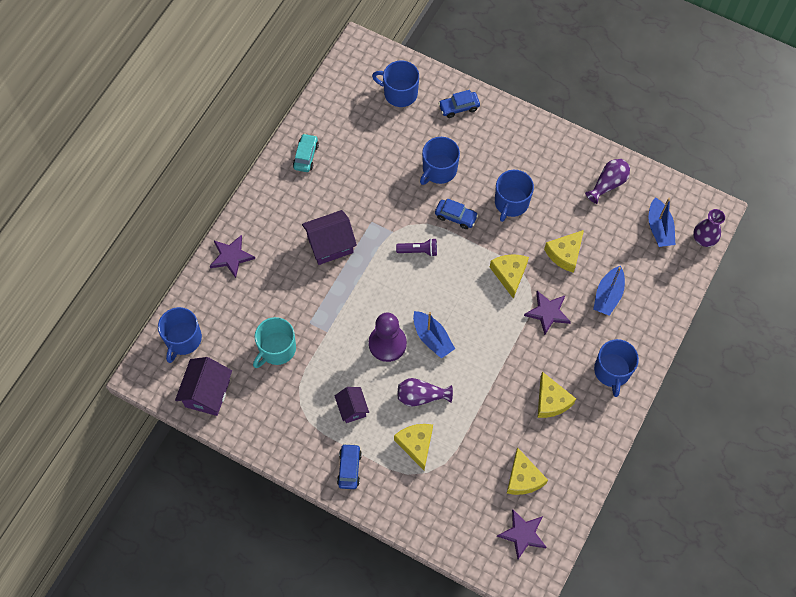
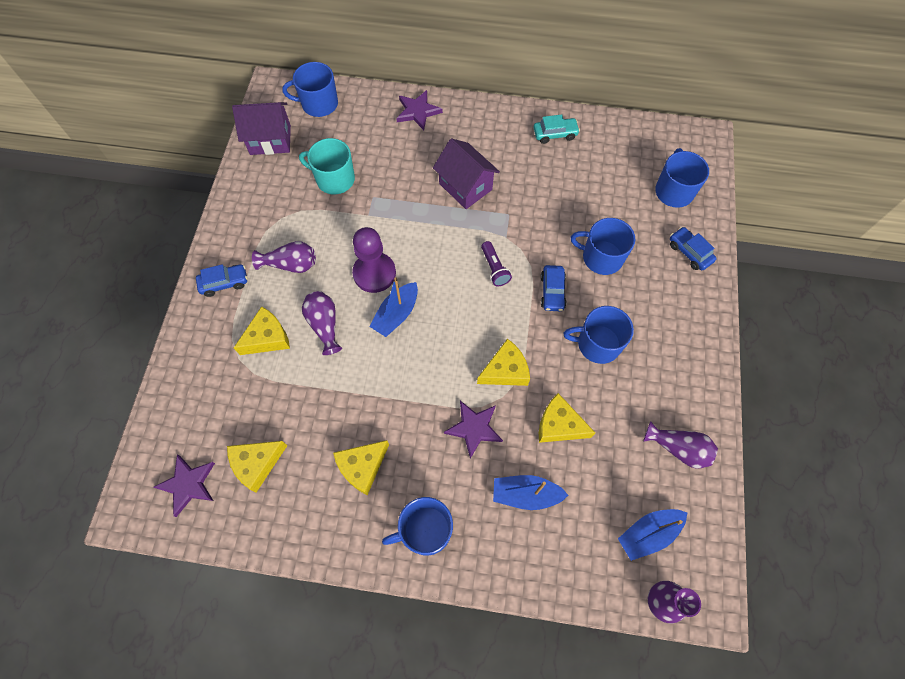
camera: 70 degrees right, 0 degrees up
(352, 408) = (291, 264): purple house -> purple vase

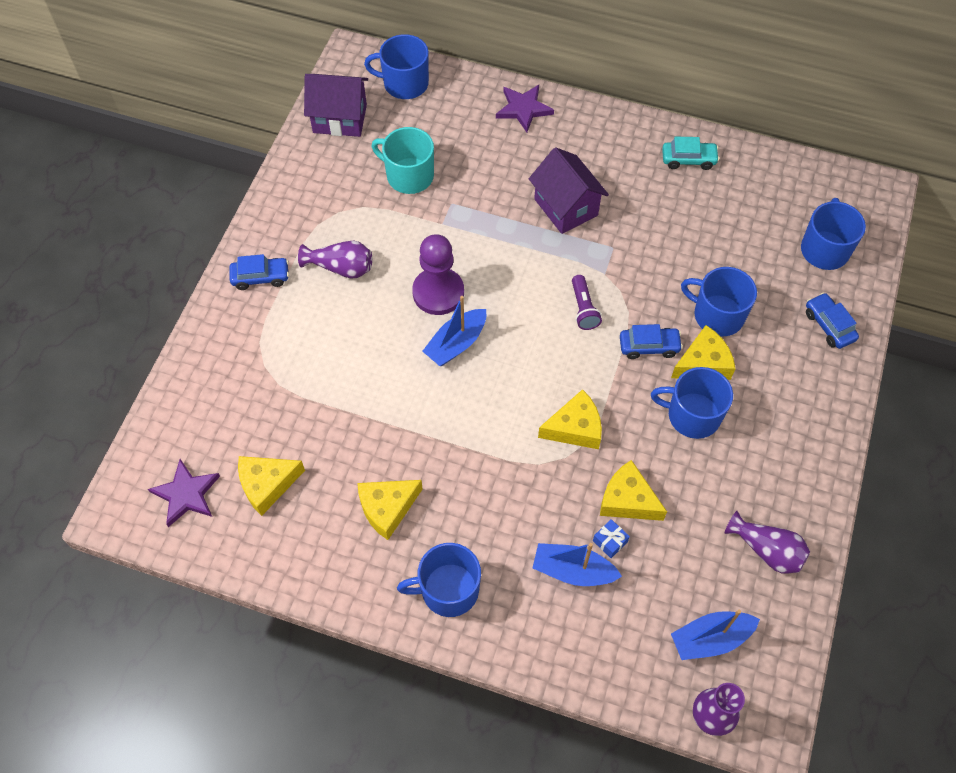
camera: 10 degrees right, 5 degrees down
(267, 338) = (301, 347): yellow cheese -> yellow cheese (703, 363)
(324, 325) = (369, 343): purple vase -> none
(474, 428) = (525, 487): purple star -> none
(551, 463) = (610, 541): none -> blue gift
(552, 292) = (649, 346): blue car -> blue car turned 105 degrees counterclockwise

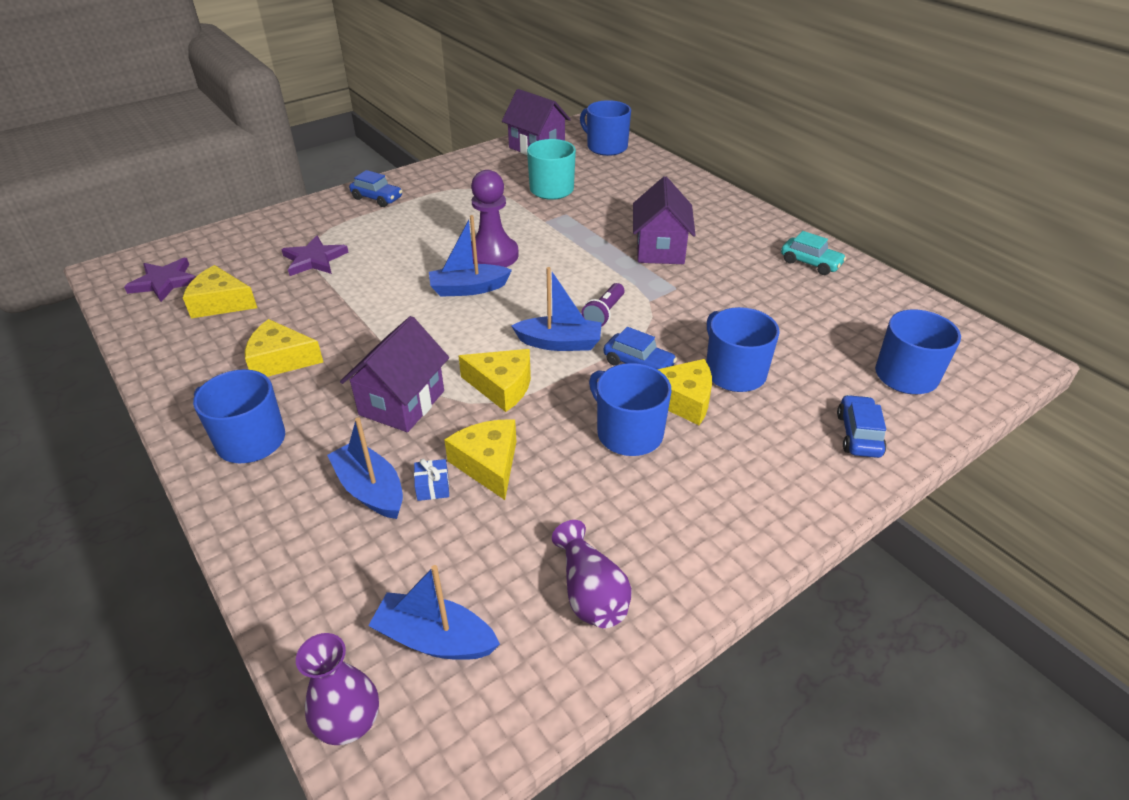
camera: 35 degrees right, 20 degrees down
(341, 268) = (438, 215): purple vase -> none
(520, 488) = (402, 403): none -> purple house
(523, 109) = (686, 187): purple star -> purple star (314, 259)
(578, 360) = (560, 343): none -> blue boat

